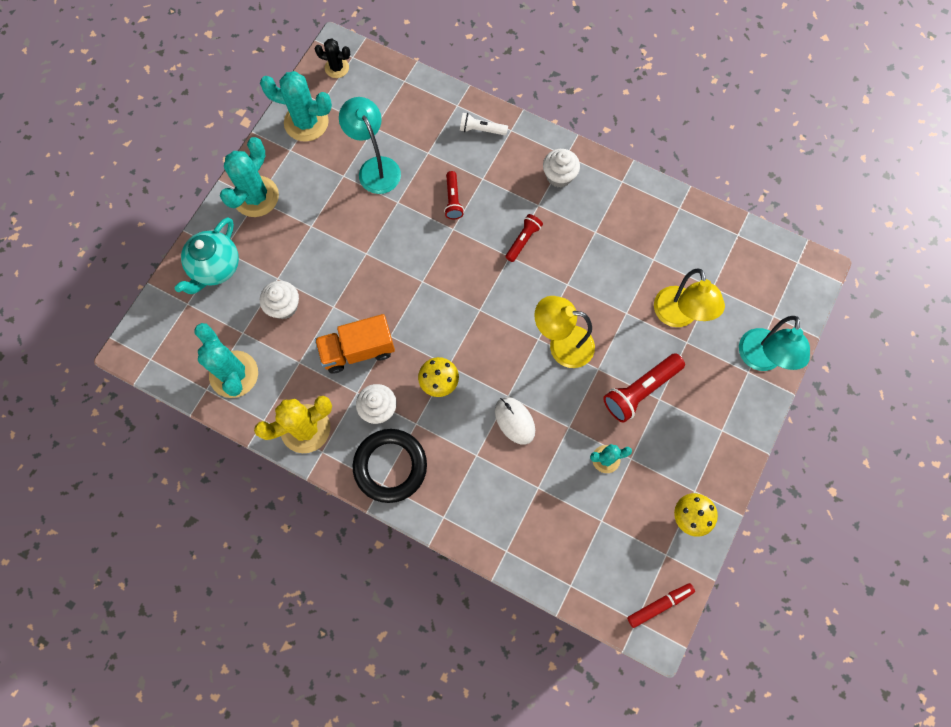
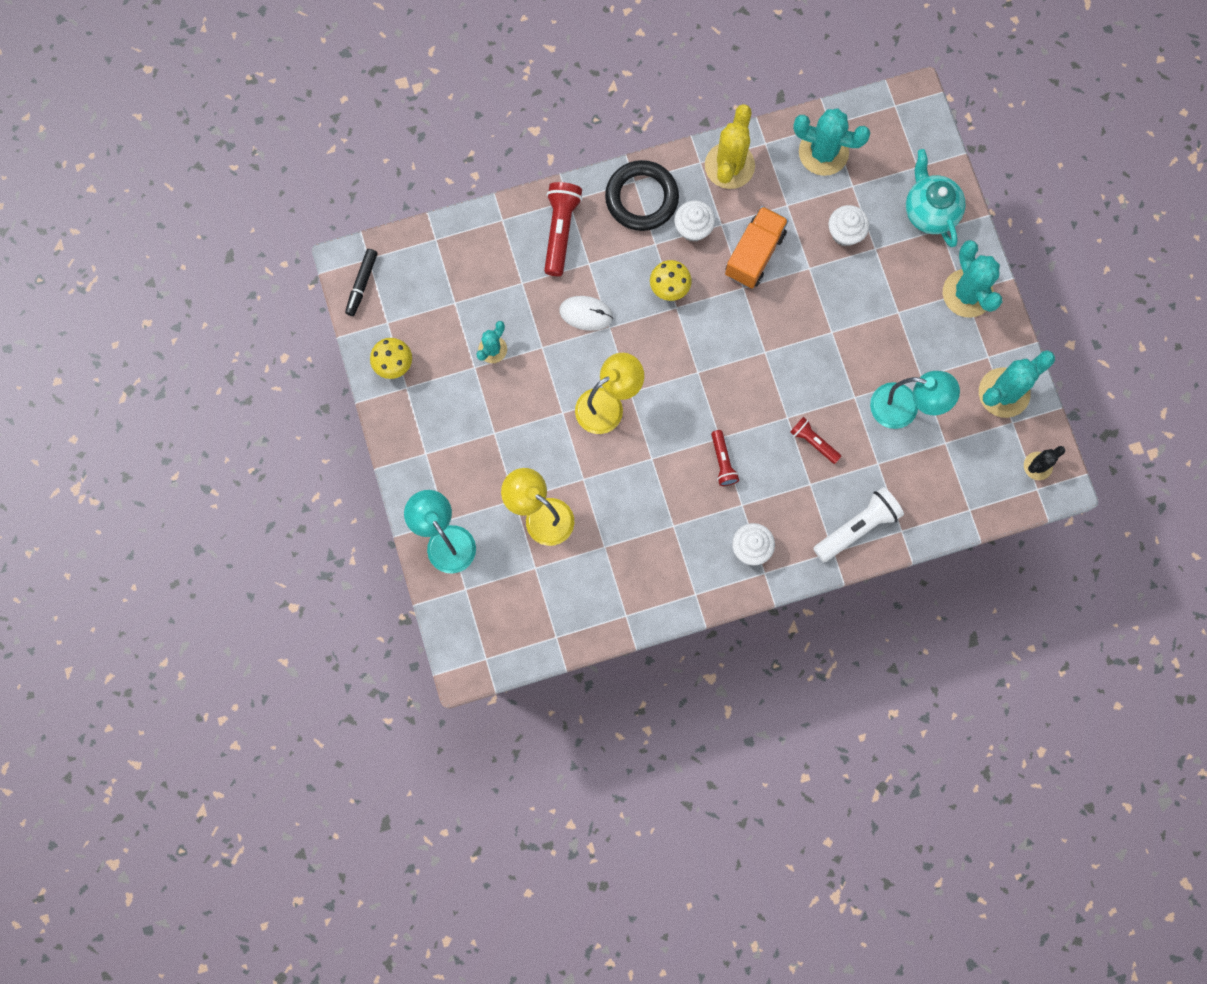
camera: 135 degrees right, 5 degrees up
(481, 130) = (857, 527): white flashlight -> white flashlight, size x1.68
(640, 390) = (515, 426): red flashlight -> red flashlight (560, 231)
(659, 605) = (362, 284): red marker -> black marker

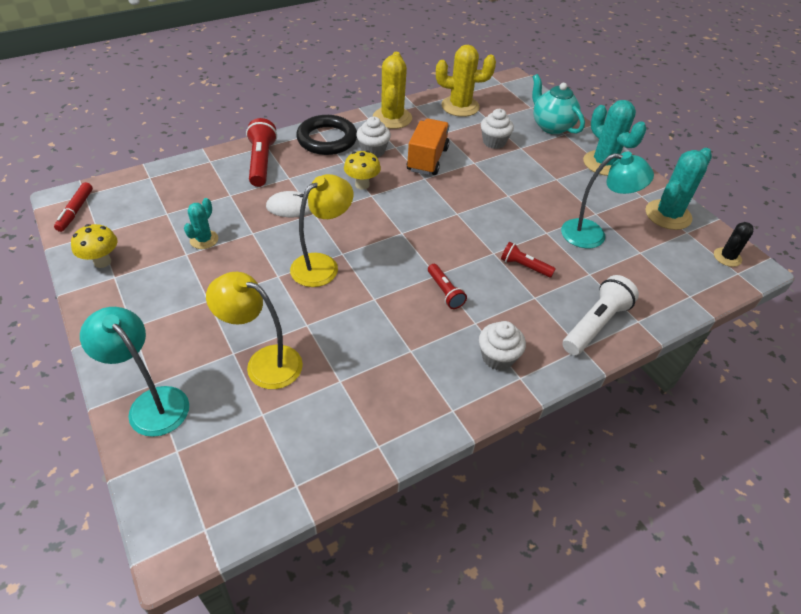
camera: 15 degrees left, 30 degrees down
(362, 284) = (76, 211): black marker -> red marker
(823, 152) = (460, 106): turquoise cactus -> yellow cactus

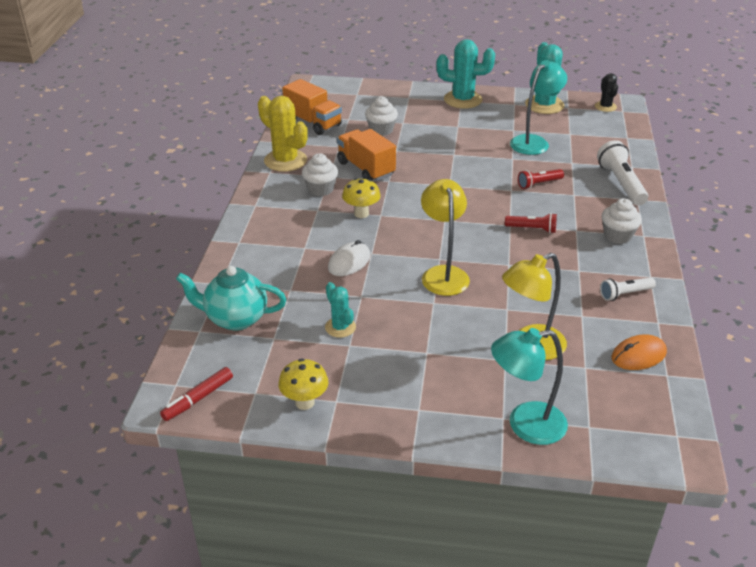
camera: 50 degrees left, 10 degrees down
(76, 211) = (198, 399): red marker -> red marker turned 90 degrees clockwise
(261, 162) = (262, 254): red flashlight -> none
(310, 449) = (638, 355): none -> orange mouse
(327, 139) = (272, 205): black ring -> none
(403, 401) = (625, 294): none -> white flashlight
(460, 106) = (313, 123): yellow cactus -> orange truck
(551, 126) = (393, 98): turquoise teapot -> turquoise teapot (235, 318)

